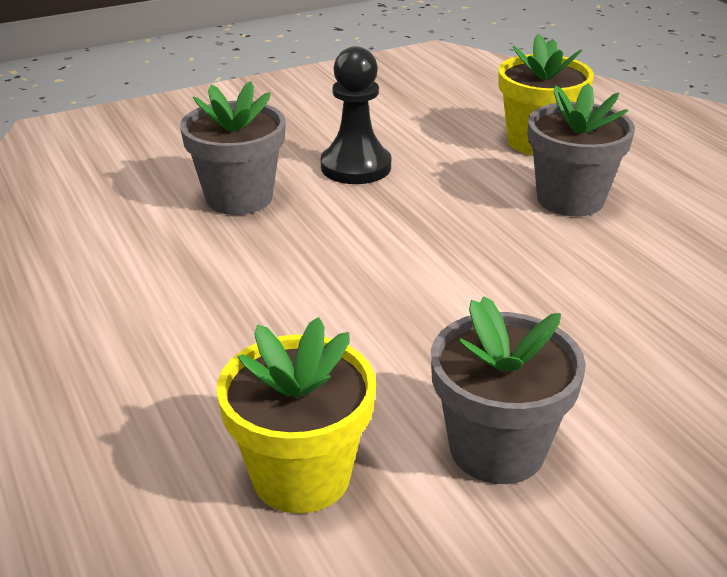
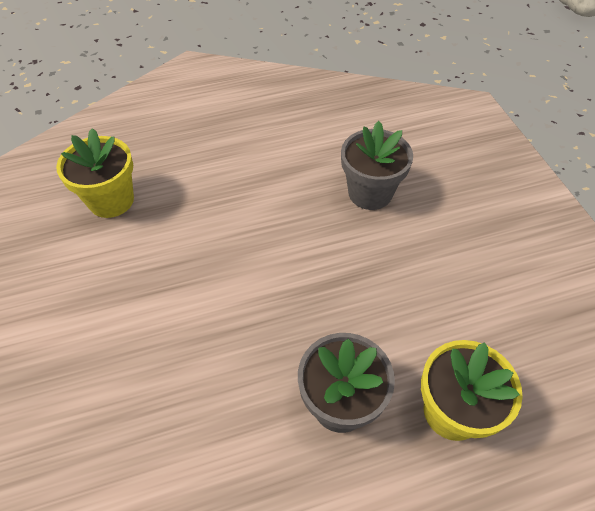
camera: 100 degrees right, 20 degrees up
(356, 167) = (410, 262): black pawn -> none
(497, 449) = (92, 278): grey flower pot -> none

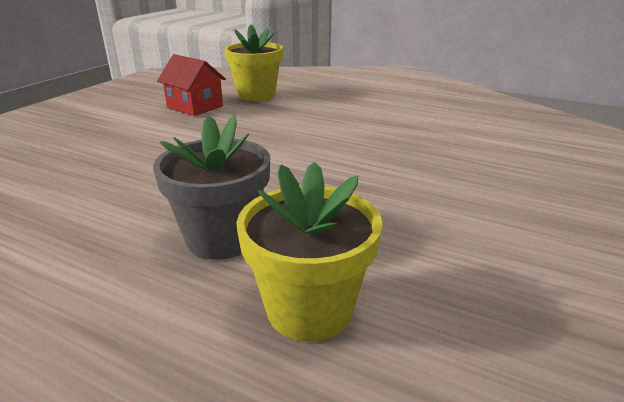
camera: 45 degrees right, 25 degrees down
(78, 263) = (195, 107): none -> red house
(370, 193) = (455, 157): grey flower pot -> none

